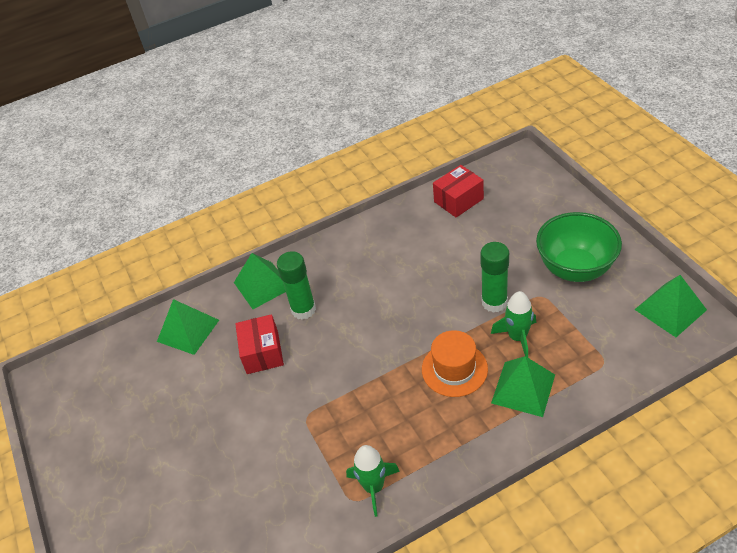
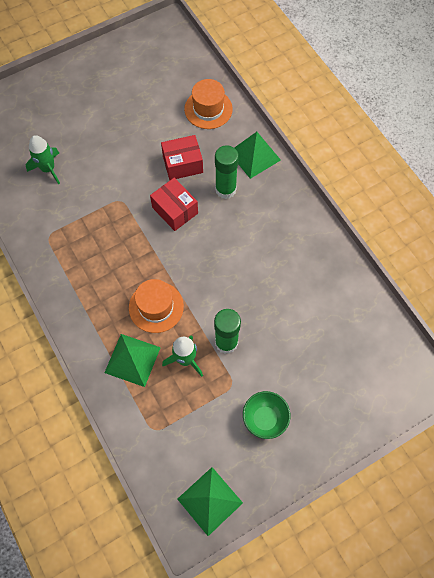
camera: 80 degrees right, 20 degrees up
(188, 330) = (208, 109): green pyramid -> orange hat
(374, 487) = (57, 249): green rocket -> green rocket (48, 169)
(458, 200) = (361, 316): red box -> red box (175, 210)
(575, 269) = (264, 419): green bowl -> green bowl, size x0.60

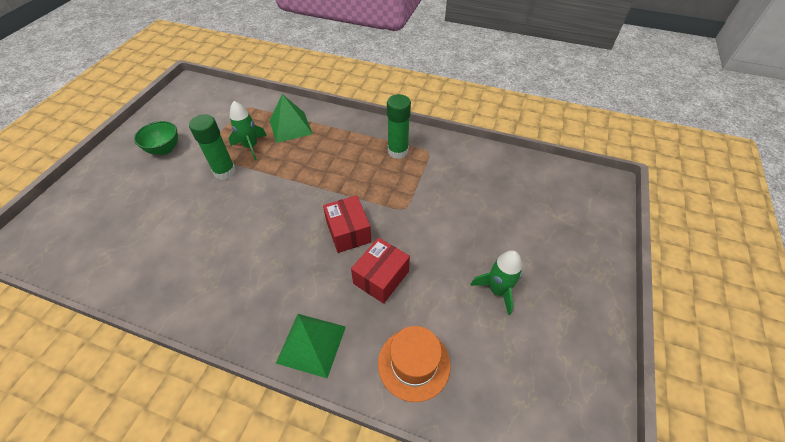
camera: 140 degrees right, 15 degrees down
(48, 169) = (490, 191): green rocket -> green rocket (497, 290)
(156, 307) = (300, 160): orange hat -> none
(175, 210) = (348, 232): red box -> red box turned 60 degrees clockwise
(209, 501) = (182, 99): green pyramid -> none
(225, 189) = (315, 283): green glue stick -> green glue stick (398, 151)

